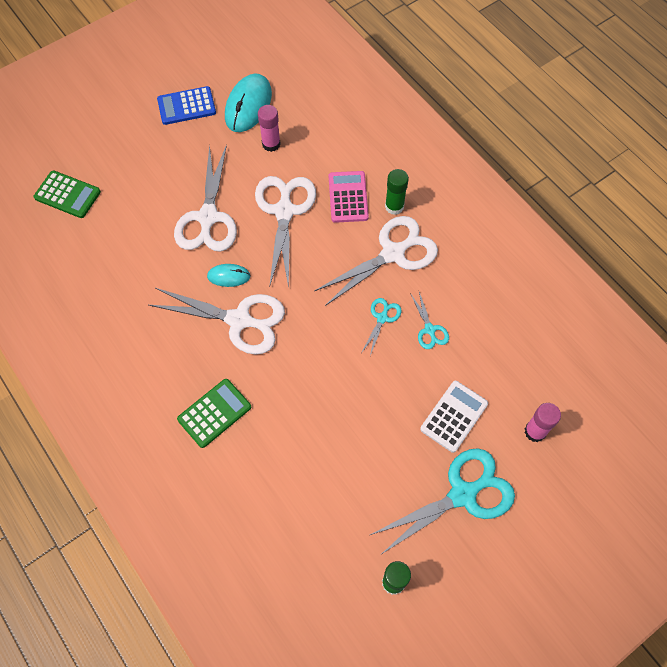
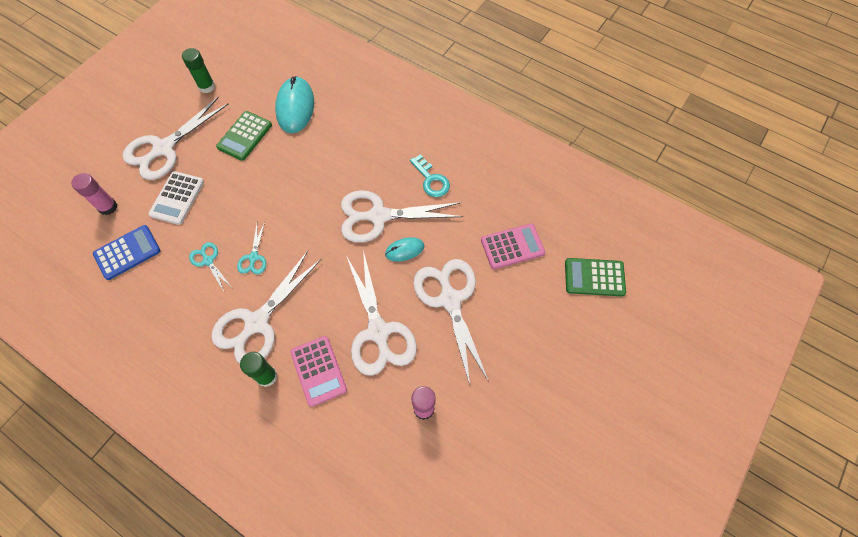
camera: 160 degrees right, 0 degrees up
(123, 246) = (512, 246): none -> pink calculator
(165, 343) = (431, 180): none -> turquoise key
(186, 106) = (540, 426): blue calculator -> blue calculator (127, 252)
(214, 413) = (368, 144): green calculator -> green calculator (244, 136)
(248, 105) = (471, 454): turquoise mouse -> turquoise mouse (295, 107)
(463, 494) = (163, 149): turquoise scissors -> white scissors

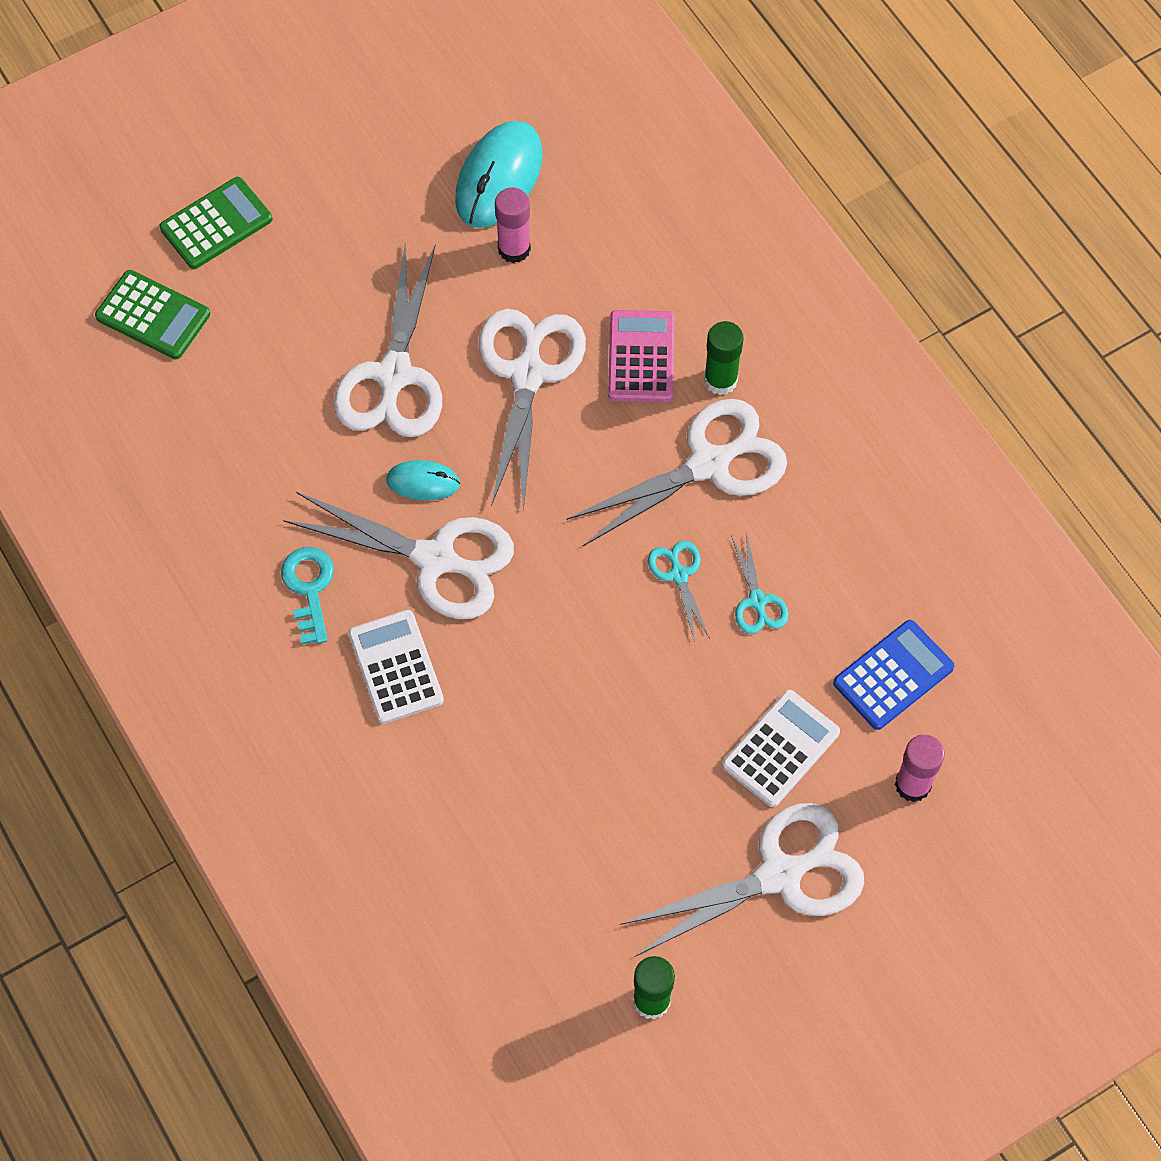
camera: 155 degrees left, 0 degrees up
(127, 252) = (893, 675): blue calculator -> blue calculator turned 150 degrees clockwise
(244, 136) = (613, 835): green calculator -> green calculator (216, 224)
(253, 257) = (678, 574): turquoise scissors -> turquoise scissors turned 45 degrees counterclockwise
(295, 107) = (487, 863): turquoise mouse -> turquoise mouse (499, 178)
(373, 163) = (396, 667): none -> white calculator
(512, 246) = (246, 414): pink calculator -> none

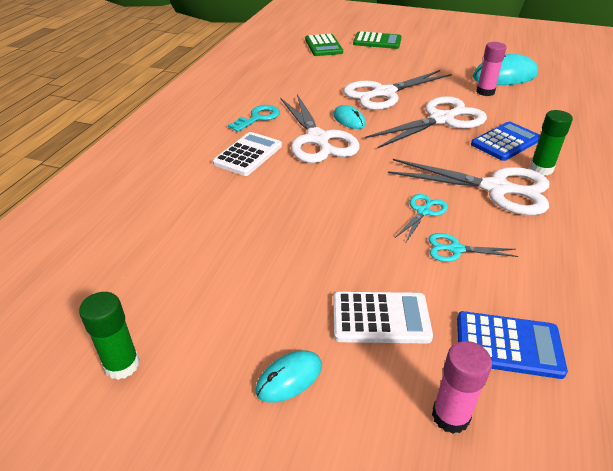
camera: 50 degrees right, 25 degrees down
(641, 357) = (505, 142): pink calculator -> blue calculator
(757, 601) = (455, 249): turquoise scissors -> turquoise scissors turned 60 degrees clockwise
(780, 874) = (289, 378): white scissors -> turquoise mouse

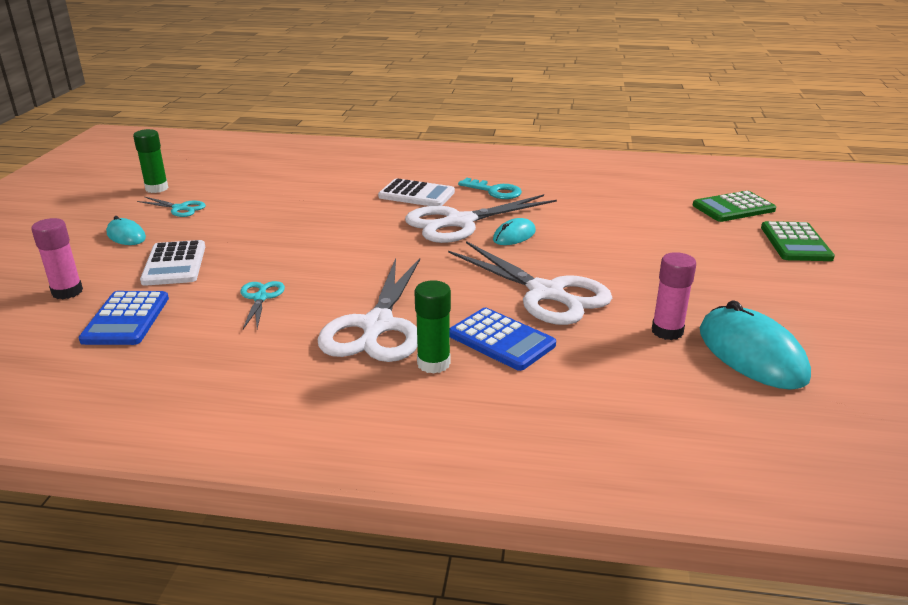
camera: 80 degrees right, 10 degrees down
(383, 93) = (603, 253): white scissors -> none
(423, 211) = (325, 281): turquoise scissors -> turquoise scissors (180, 208)

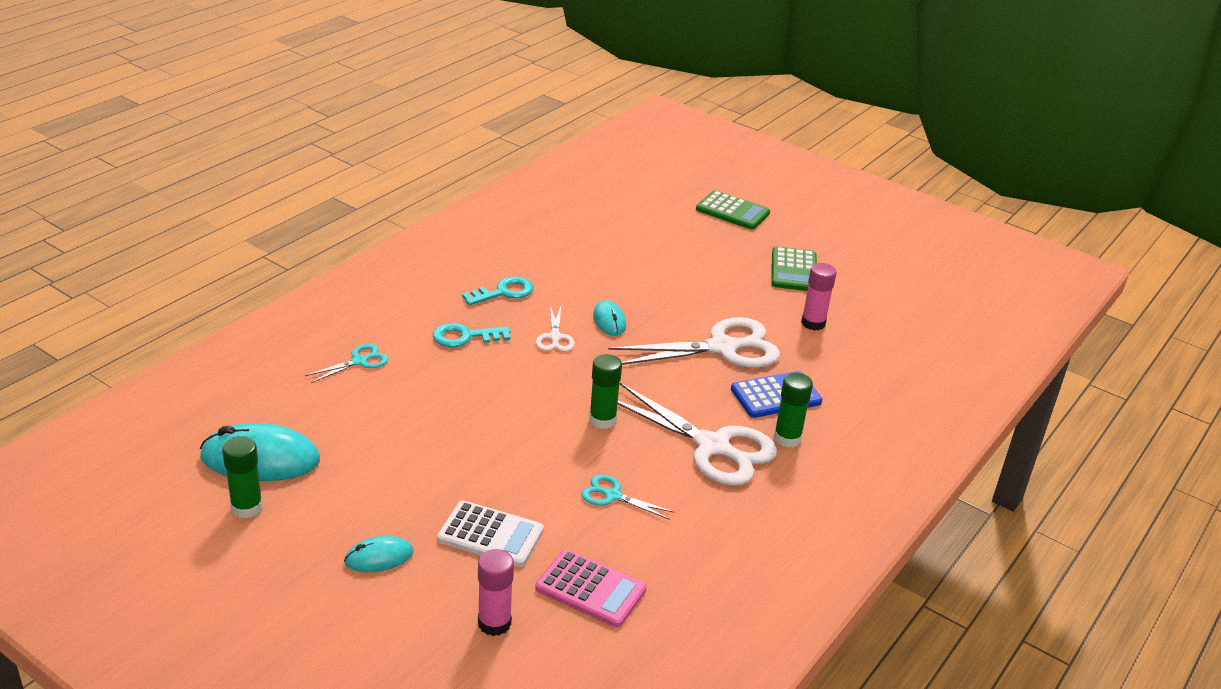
camera: 65 degrees left, 5 degrees up
(126, 319) = (590, 589): blue calculator -> pink calculator
(180, 208) = (336, 501): turquoise scissors -> turquoise scissors (359, 361)
(365, 268) = (602, 420): none -> green glue stick
(416, 194) = (465, 337): white calculator -> turquoise key
(459, 222) = (555, 337): white scissors -> white scissors, size x0.47
(733, 208) = (653, 203): green calculator -> green calculator (793, 270)
(751, 354) = (861, 306): turquoise mouse -> turquoise mouse (260, 459)

